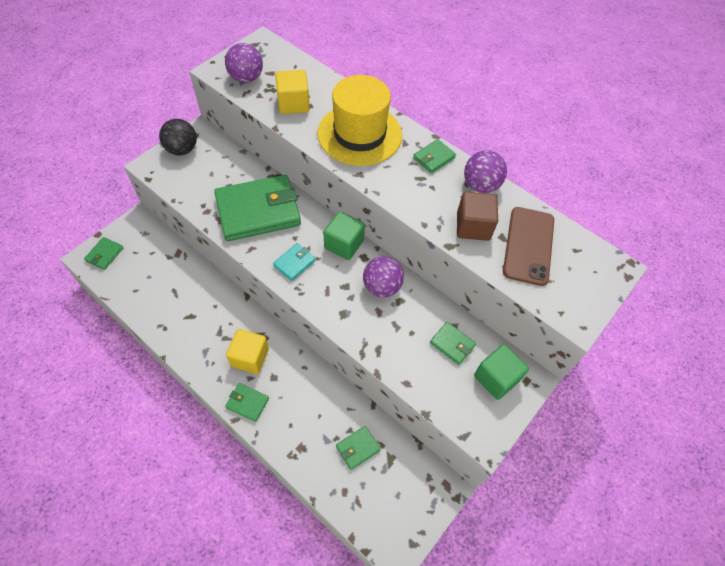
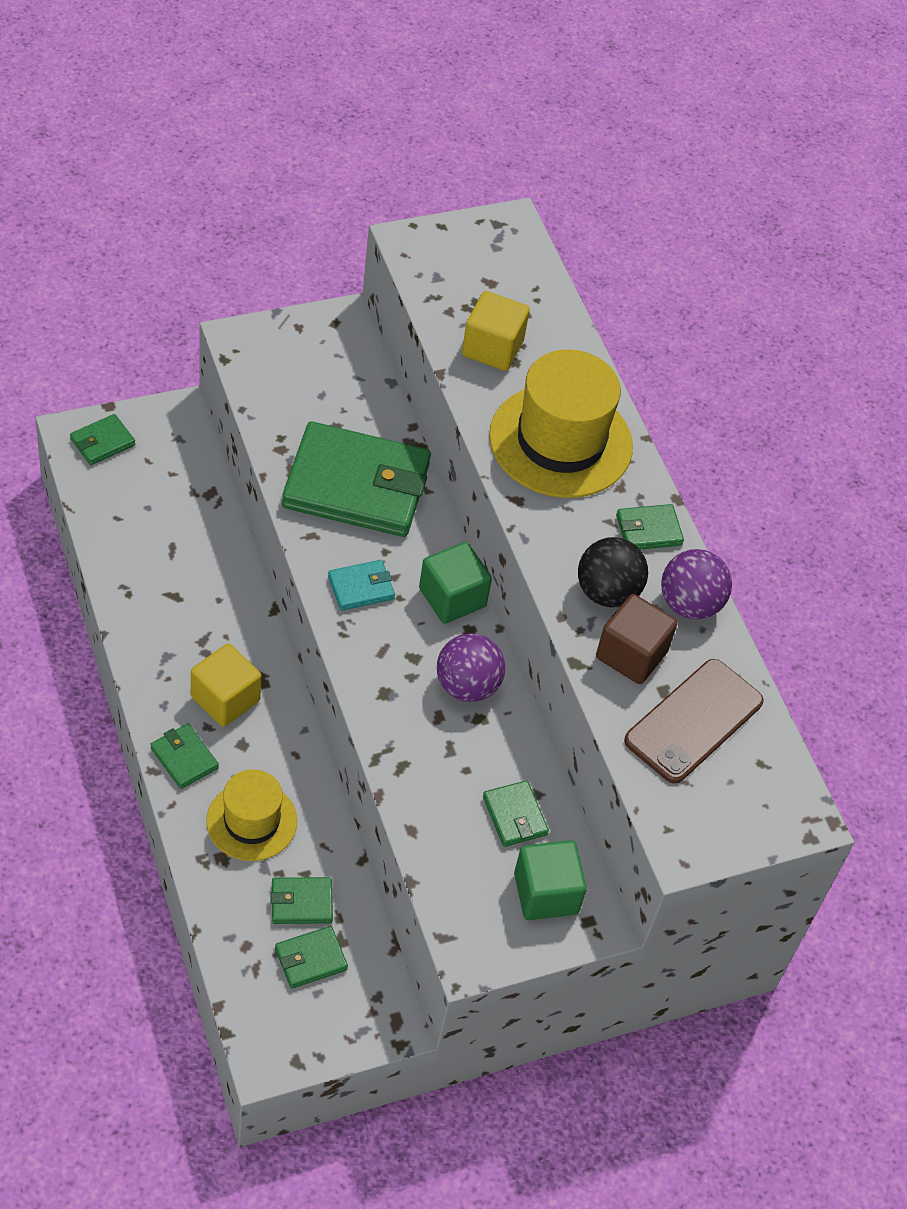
camera: 25 degrees right, 5 degrees down
(182, 149) = (300, 336): black ball -> black ball (607, 592)
(246, 78) = (447, 275): purple ball -> none
(304, 417) = (251, 821): none -> yellow hat
(382, 478) = (310, 959): none -> green wallet

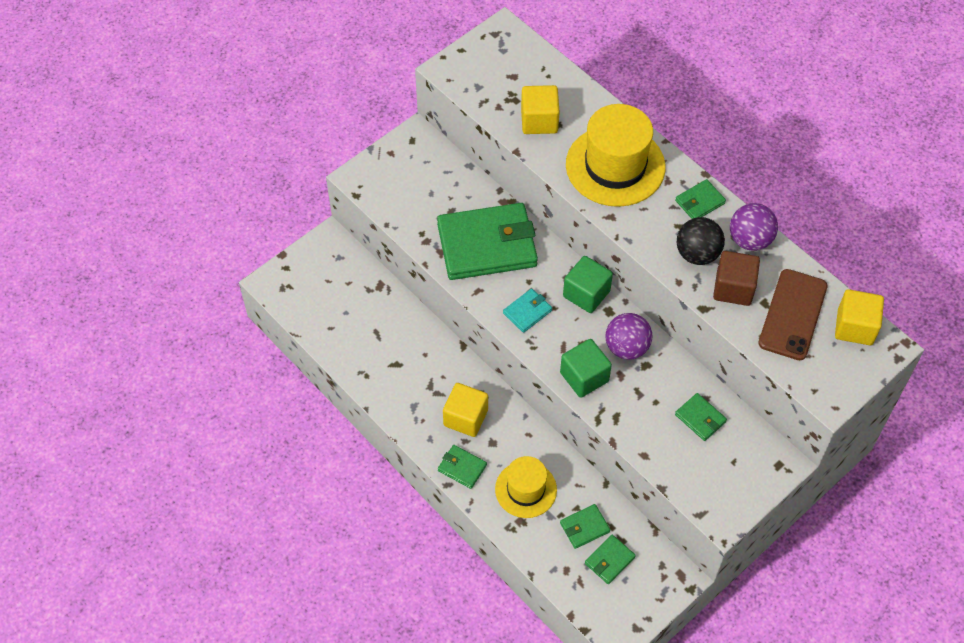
camera: 15 degrees left, 5 degrees up
(102, 442) = (292, 281): green wallet -> none
(545, 893) = (745, 459): green cube -> green cube (584, 377)
(771, 772) = (855, 327): none -> yellow cube

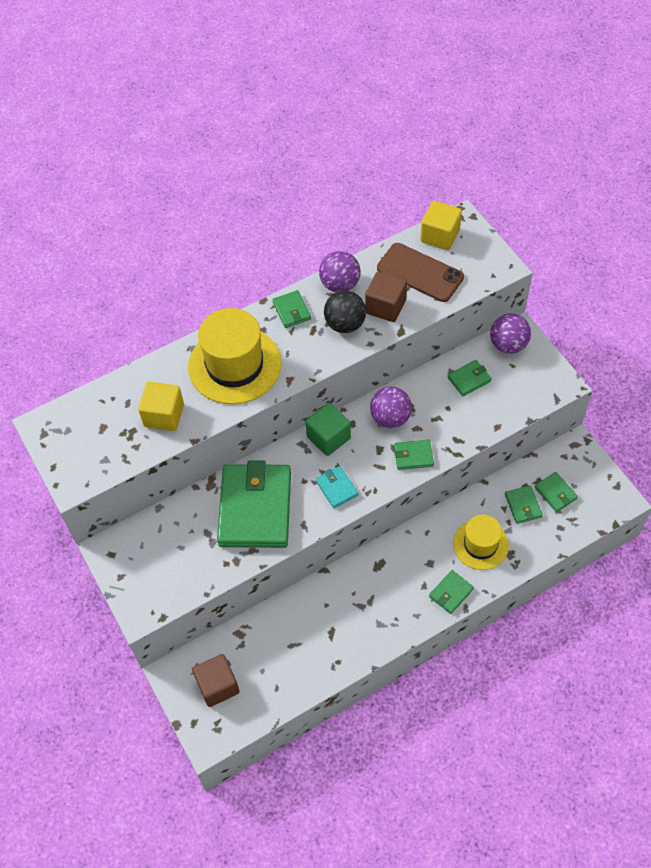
camera: 75 degrees left, 0 degrees up
(324, 279) = (218, 686): none -> brown cube
(465, 418) = (400, 581): yellow cube -> none
(584, 377) = (413, 456): green cube -> green wallet
(761, 453) = (508, 345): none -> purple ball

